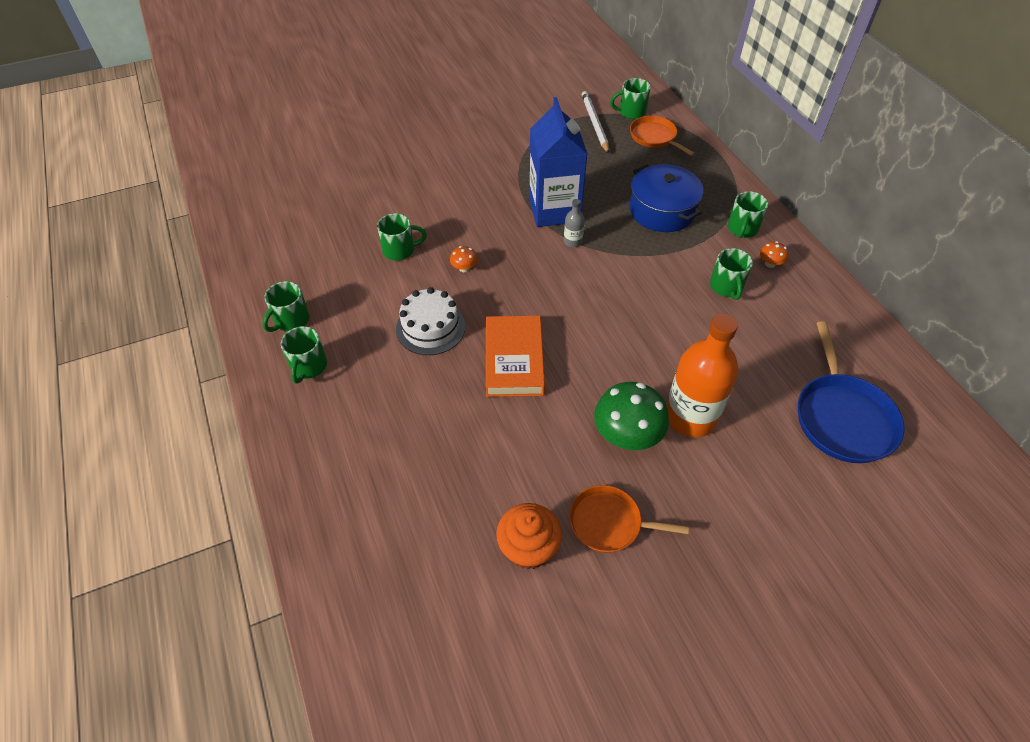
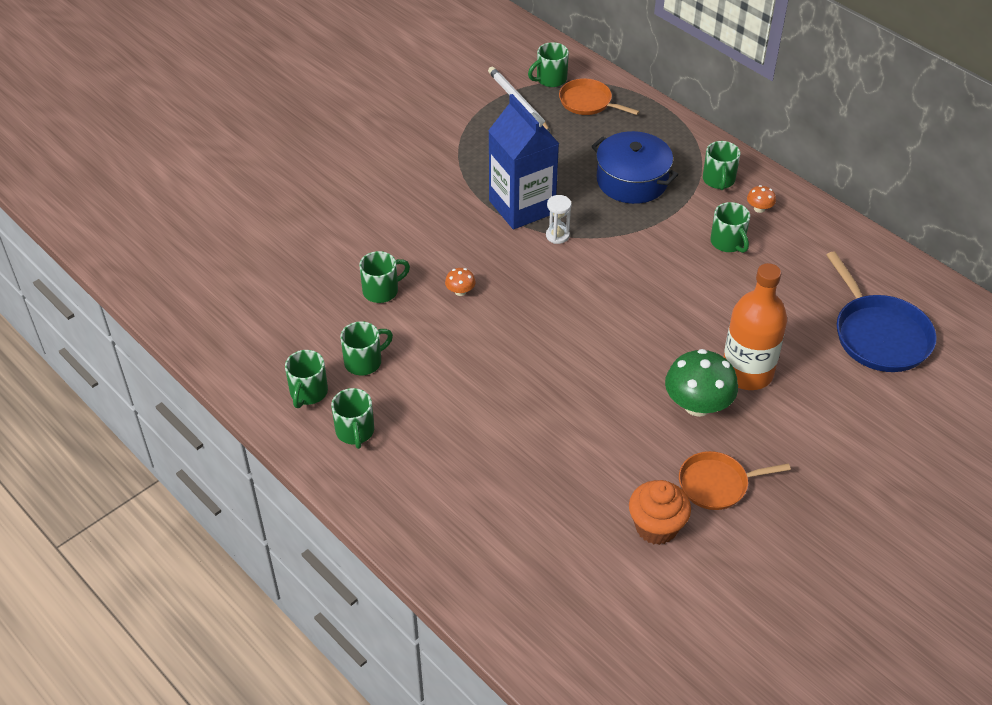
camera: 20 degrees left, 5 degrees down
(351, 307) = (364, 362): none -> green mug
(430, 328) = (458, 360): white cake -> none
(514, 360) = (558, 367): orange book -> none
(572, 241) = (557, 235): grey bottle -> white hourglass

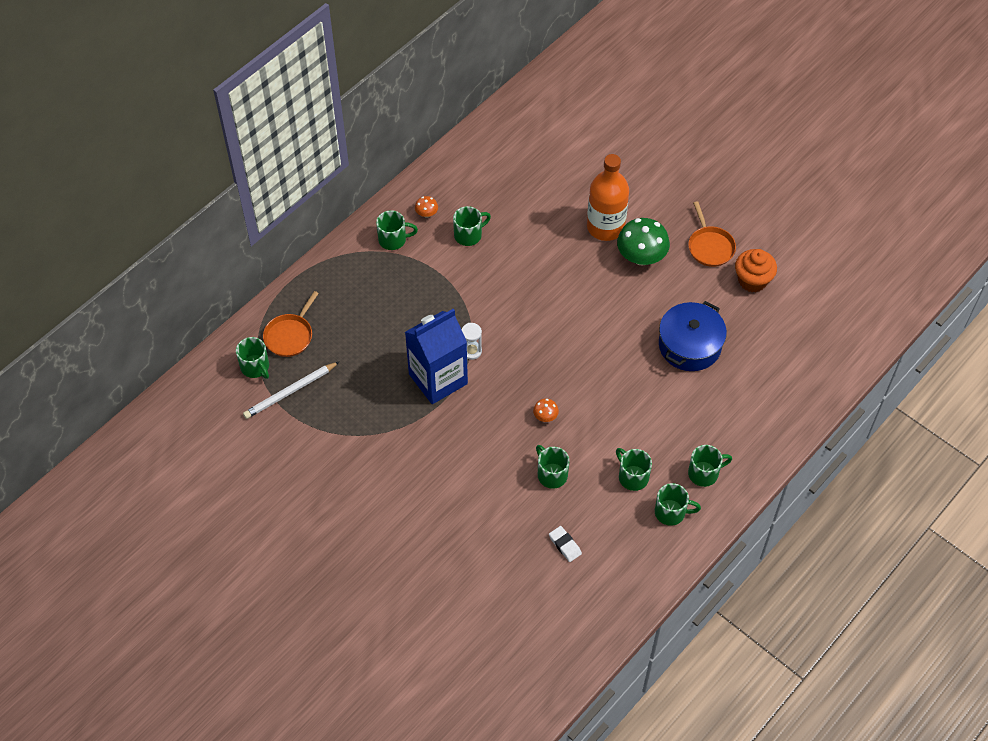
camera: 95 degrees left, 10 degrees up
(289, 294) = (565, 545): none -> white eraser
(632, 181) = (398, 300): blue pot -> blue pot (690, 345)
(879, 335) = (557, 148): blue pan -> none

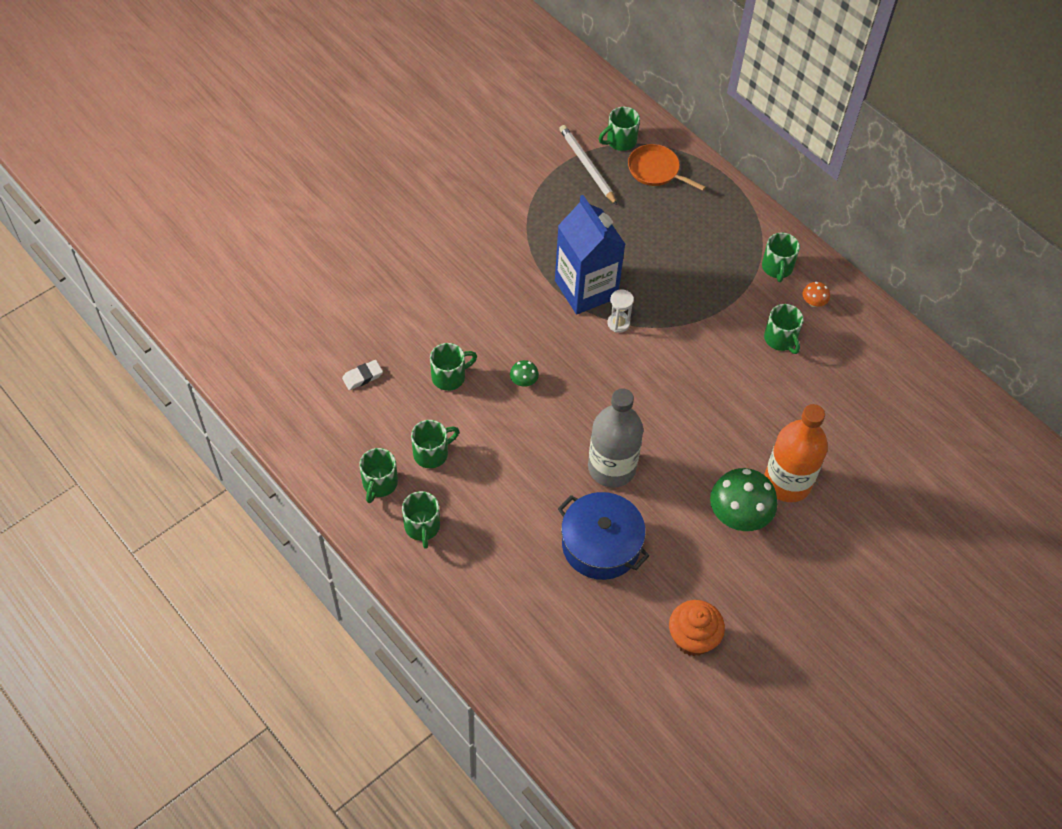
camera: 95 degrees right, 0 degrees up
(545, 416) = (524, 381): orange mushroom -> green mushroom
(618, 344) = (611, 468): none -> grey bottle
(710, 247) = (750, 598): orange pan -> none

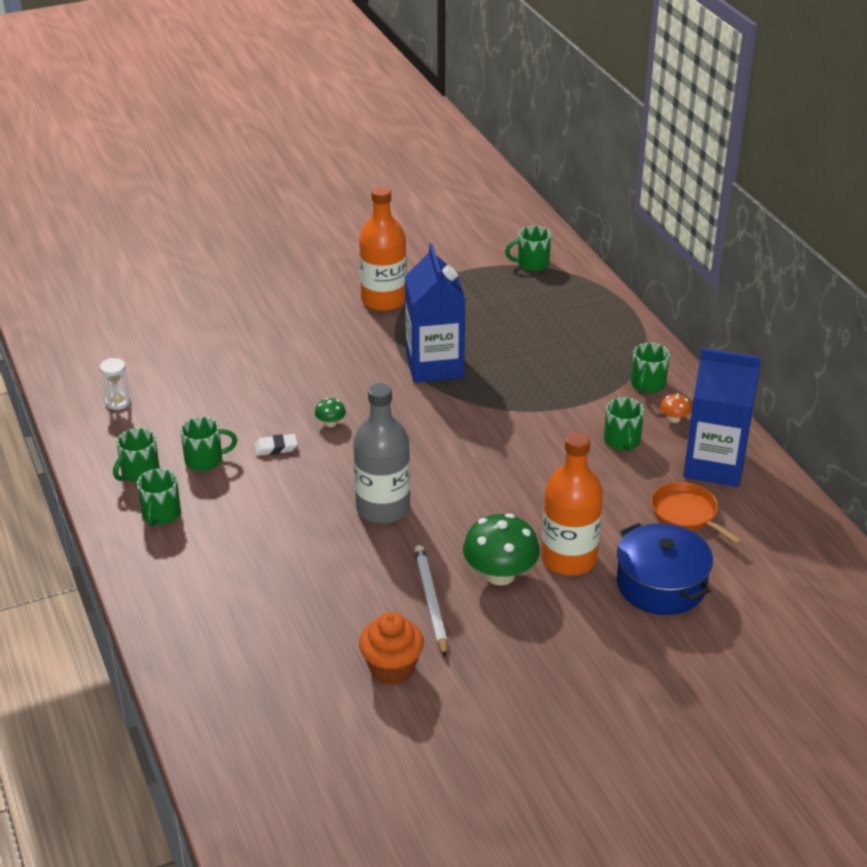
camera: 20 degrees right, 20 degrees down
(362, 377) = (173, 390): white eraser -> white eraser (276, 448)
(449, 376) = (258, 406): green mug -> none
(506, 218) = (383, 300): none -> orange bottle
(587, 166) = (487, 276): white pencil -> white pencil (430, 601)
(600, 545) = (336, 568): blue pot -> blue pot (661, 584)
(618, 323) = (454, 397): white hourglass -> white hourglass (118, 402)
(656, 170) = (556, 290): orange pan -> orange pan (686, 513)
(865, 347) = (714, 465): none -> blue carton

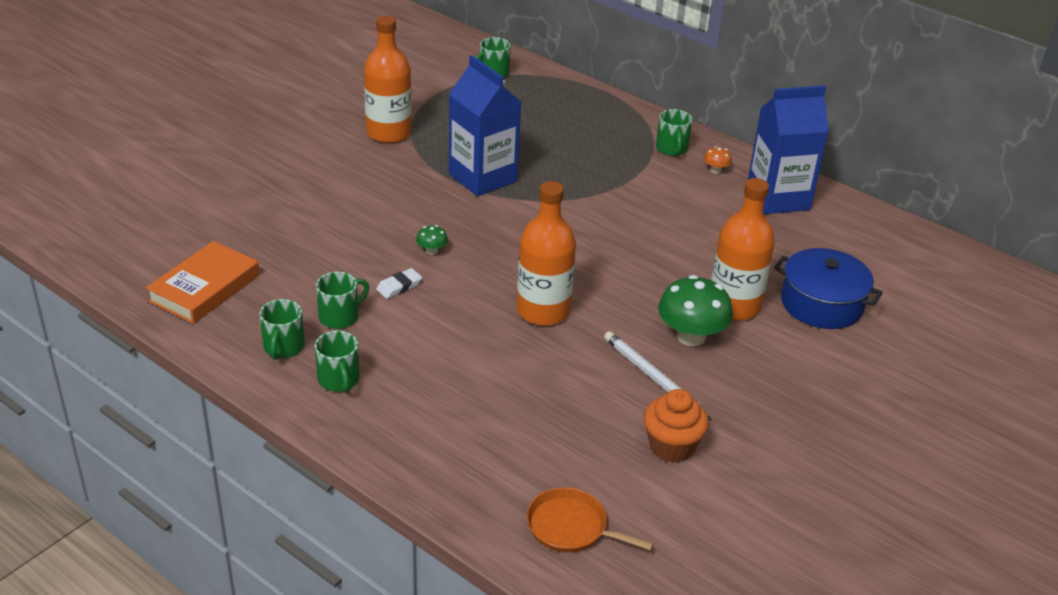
camera: 30 degrees left, 0 degrees up
(118, 402) = (204, 288): white hourglass -> orange book
(383, 508) = (543, 311): grey bottle -> orange bottle
(622, 441) = (692, 199): green mug -> none
(686, 513) = (790, 242): orange pan -> orange pan (570, 527)

